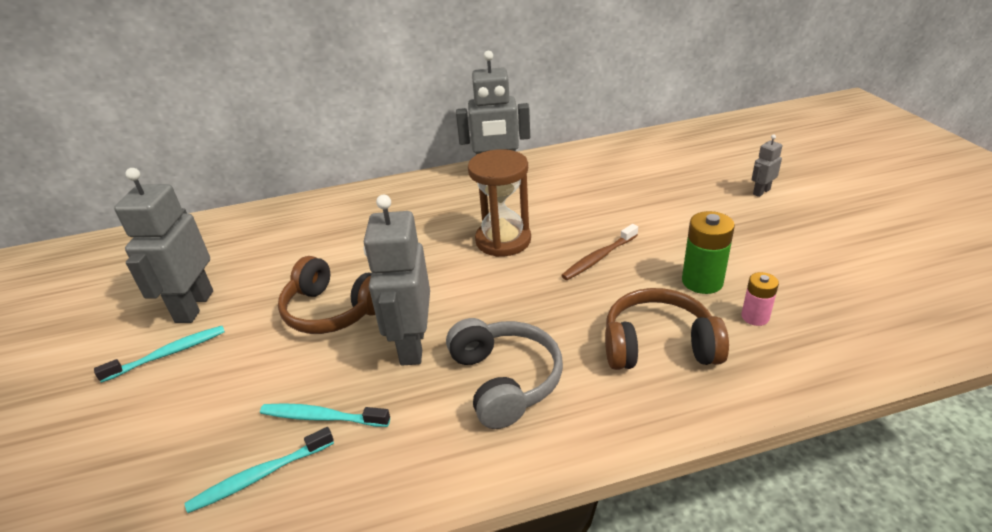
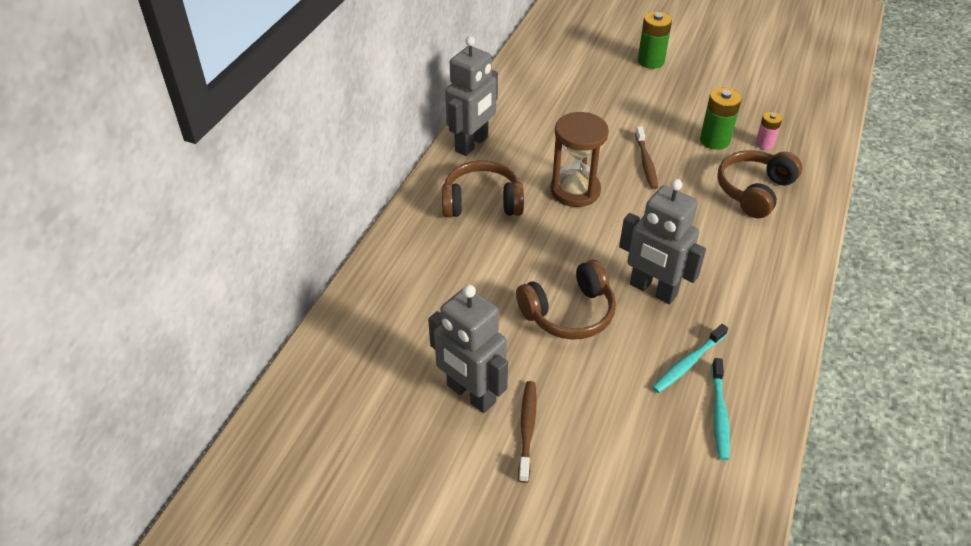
camera: 55 degrees left, 10 degrees up
(168, 354) = (527, 429): turquoise toothbrush -> brown toothbrush
(431, 208) = (482, 202): none -> brown headphones
(505, 381) = (728, 266): grey headphones -> none
(761, 192) = (650, 61): grey robot -> green battery

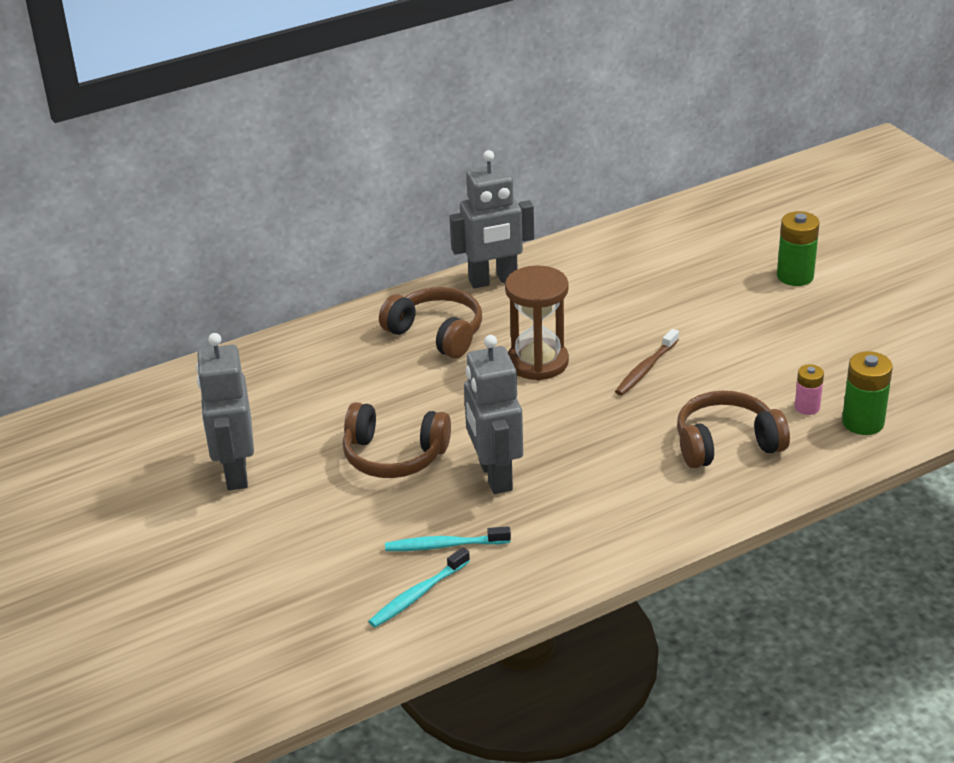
camera: 40 degrees right, 10 degrees down
(527, 429) = (247, 519): brown toothbrush -> none
(714, 140) = (753, 380): green battery -> green battery (863, 422)

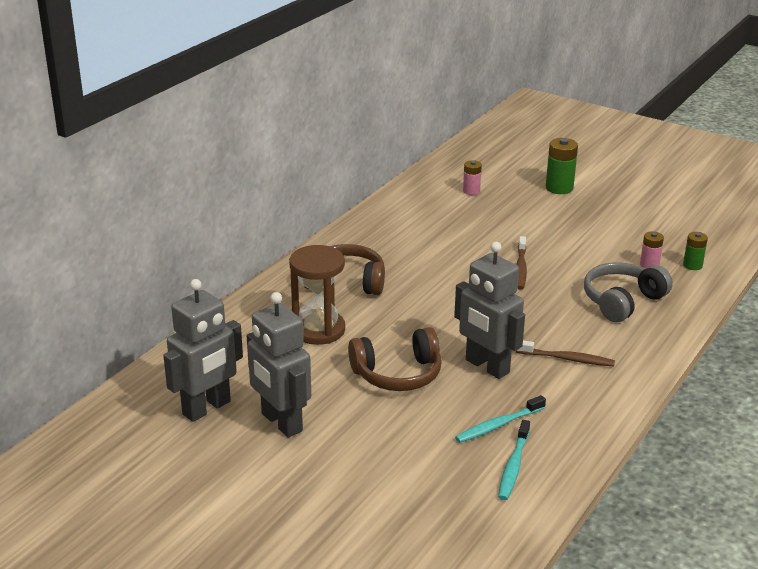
camera: 30 degrees left, 5 degrees down
(493, 280) = (353, 237): grey robot -> grey robot (207, 408)
(538, 362) = (441, 282): brown hourglass -> brown hourglass (318, 330)
(591, 494) = (567, 359): none -> brown toothbrush
(681, 255) = (471, 191): none -> pink battery
(726, 444) = (622, 301): brown headphones -> grey headphones
(863, 422) = (692, 265): green battery -> green battery, size x0.61

